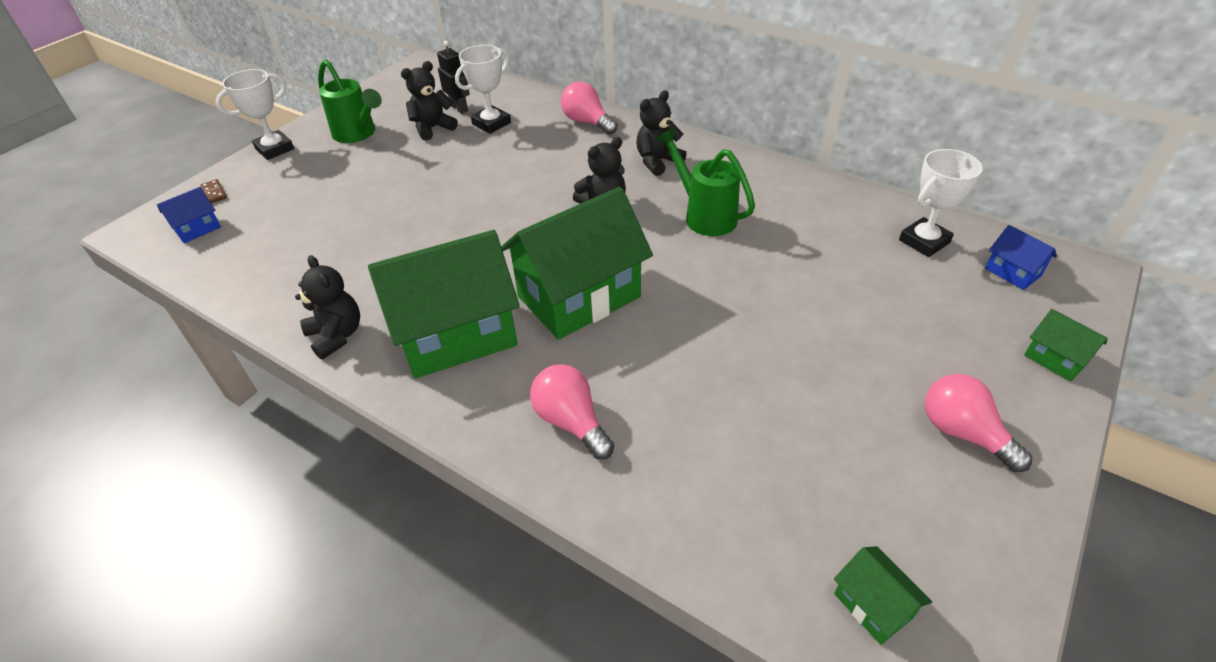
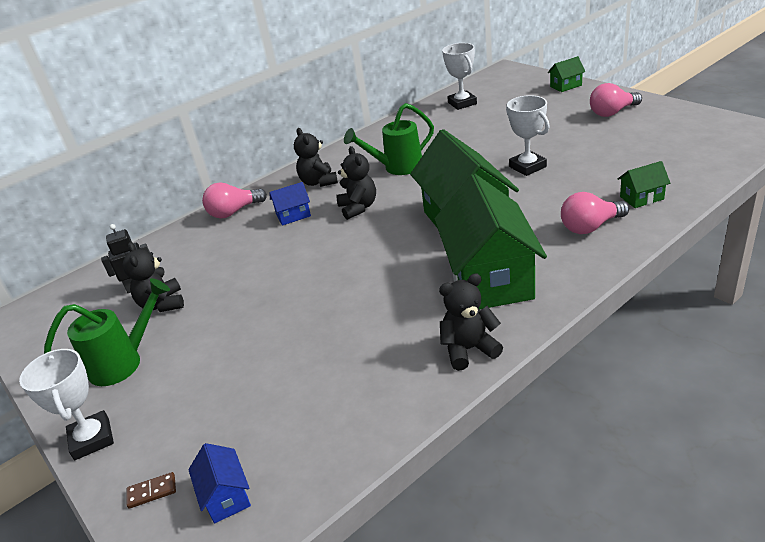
camera: 70 degrees left, 10 degrees down
(491, 123) = (188, 265): white trophy -> white trophy (527, 167)
(873, 605) = (719, 146): green house -> green house (641, 198)
(1012, 272) = (498, 86): blue house -> blue house (293, 215)

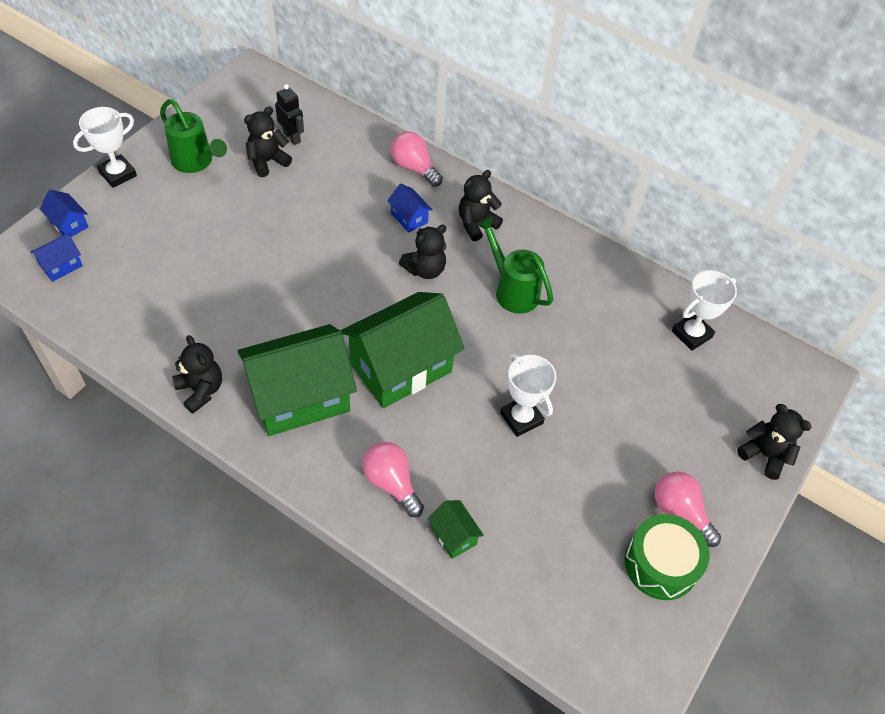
camera: 65 degrees right, 20 degrees up
(152, 491) = (69, 224): brown domino -> blue house
(527, 167) = (521, 418): white trophy -> white trophy turned 75 degrees counterclockwise
(566, 86) = (764, 455): green house -> black teddy bear
(655, 120) = (661, 564): none -> green drum

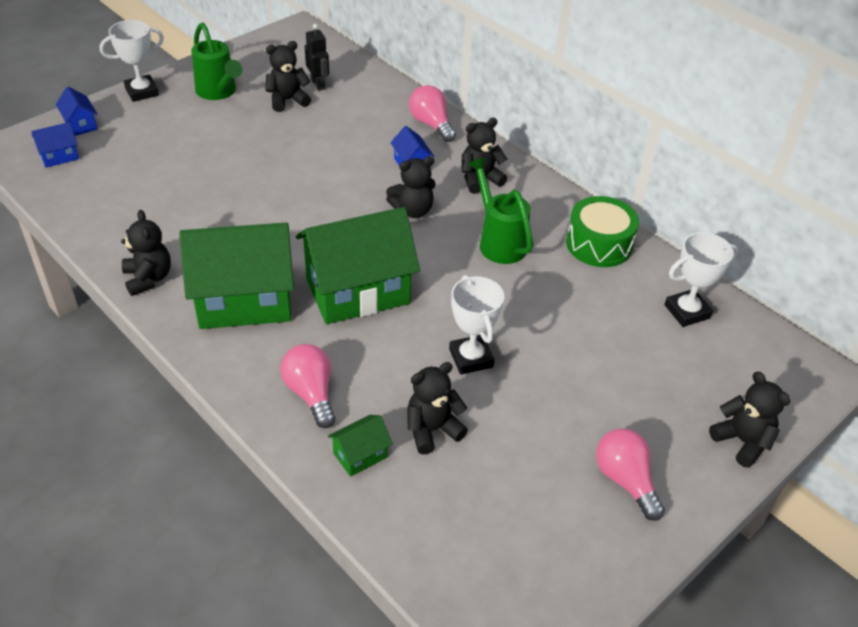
camera: 15 degrees right, 10 degrees down
(453, 536) = (360, 455): green house -> green house turned 75 degrees clockwise
(508, 497) = (432, 430): none -> black teddy bear
(661, 564) = (587, 528): green drum -> green drum (599, 244)

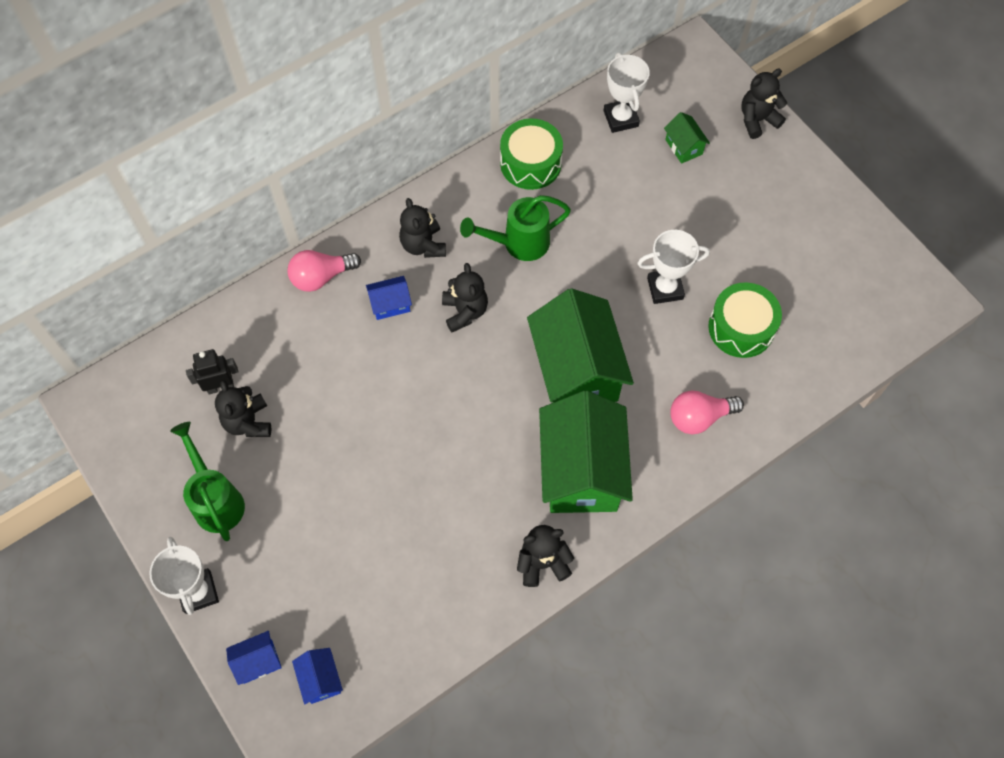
camera: 80 degrees left, 20 degrees up
(218, 92) = (216, 500): green watering can -> green watering can turned 90 degrees counterclockwise
(360, 455) = (765, 383): green house -> green house (683, 147)
(432, 430) = (741, 328): black teddy bear -> green drum
(625, 480) = (791, 204): pink light bulb -> none

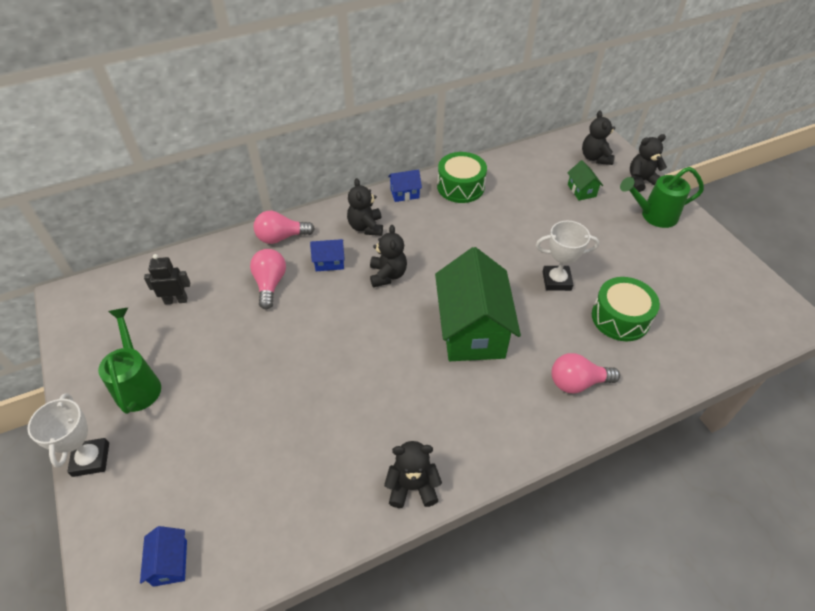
camera: 10 degrees right, 15 degrees down
(248, 422) = (188, 329): black teddy bear -> black teddy bear (595, 158)
(258, 661) = (118, 534): blue house -> blue house (405, 194)
(327, 346) = (270, 284): none -> pink light bulb
(519, 243) = (441, 235): green watering can -> green watering can (653, 216)
(581, 471) = (463, 411): green house -> none
(621, 118) = (534, 168): white trophy -> none

